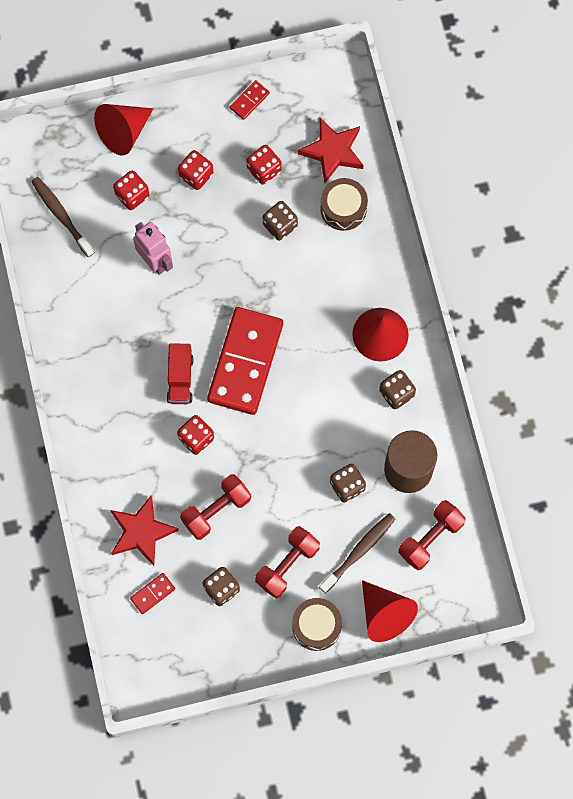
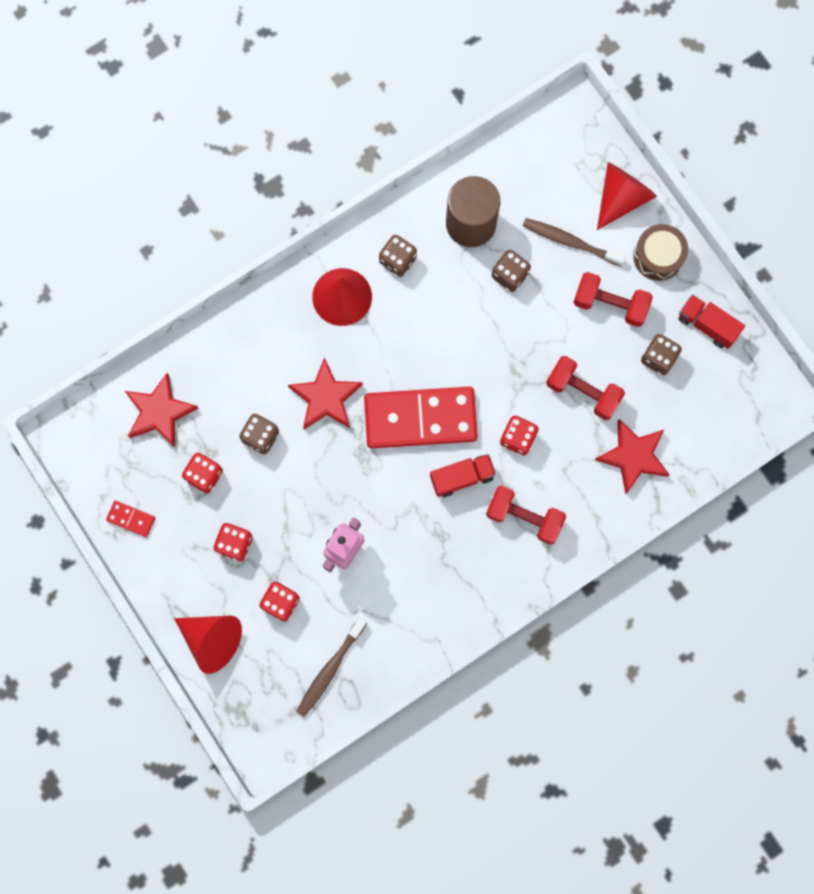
camera: 110 degrees left, 5 degrees up
(153, 594) = (689, 422): red domino -> none
(235, 645) = (707, 325): none -> red truck
(294, 290) = (326, 398): none -> red star
(343, 208) = (219, 379): brown drum -> none
(430, 538) = (531, 180): red dumbbell -> red dumbbell (524, 517)

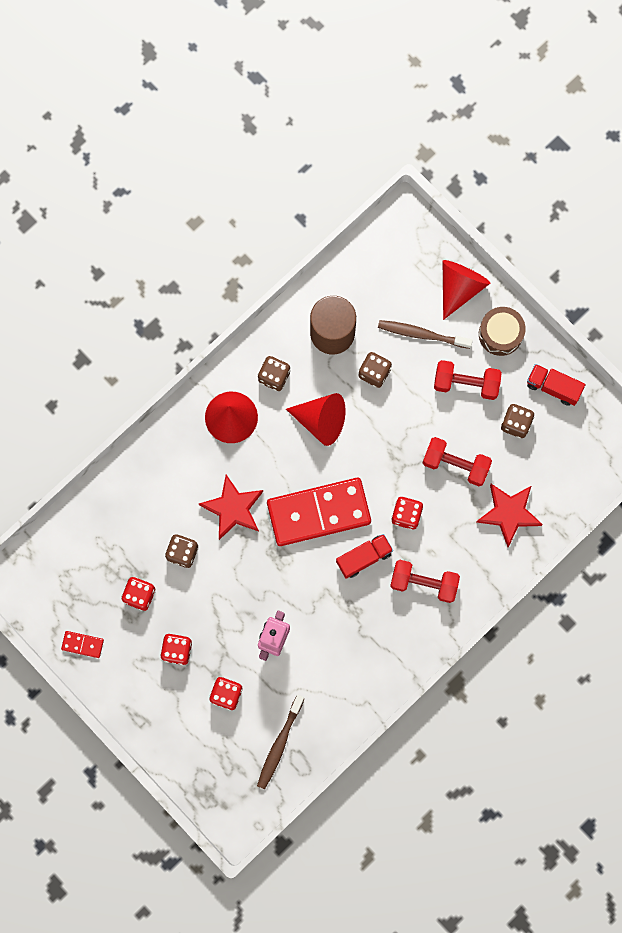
camera: 10 degrees left, 0 degrees up
(159, 412) = (90, 546): red star -> none
(212, 639) = (173, 736): red cone -> red cone (321, 420)

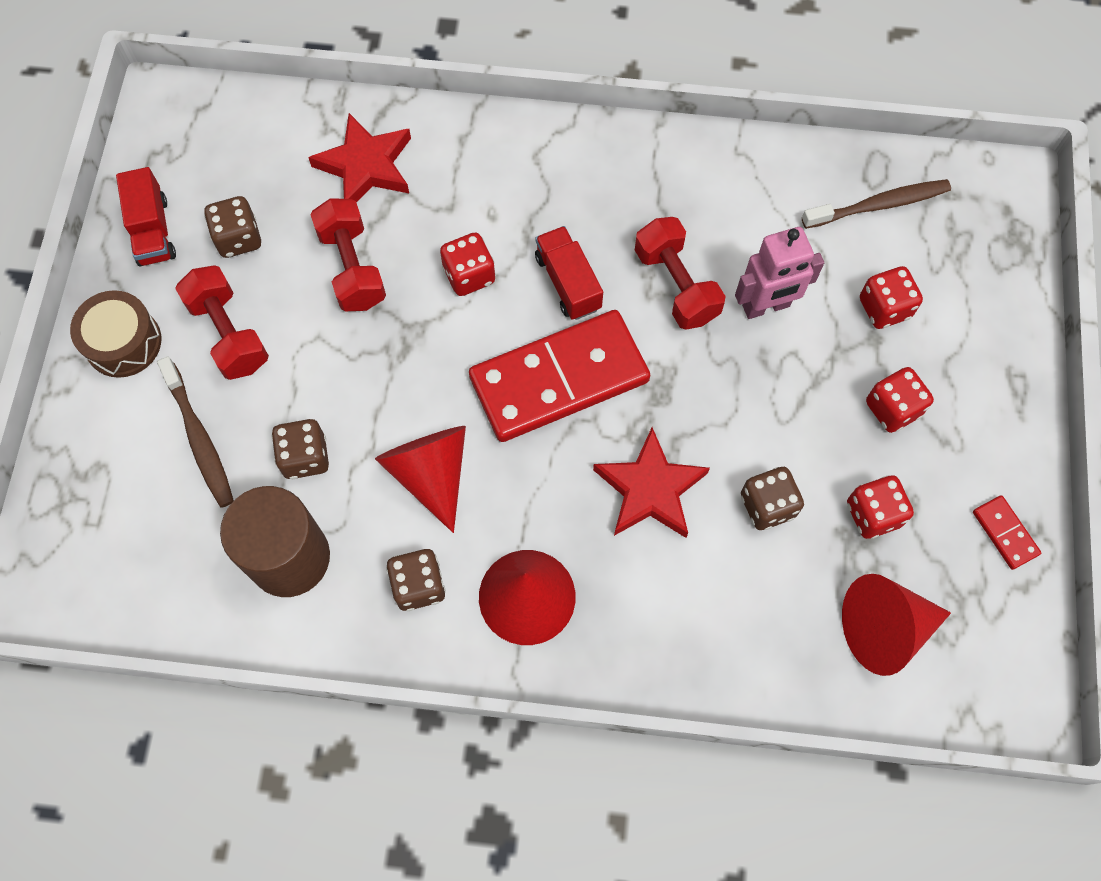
camera: 130 degrees left, 10 degrees down
(319, 513) = (559, 379): red domino -> red domino turned 60 degrees counterclockwise
(364, 557) = (568, 282): red truck -> red truck turned 45 degrees clockwise
(423, 583) = (537, 194): red dumbbell -> red dumbbell (676, 285)
(459, 287) = (90, 441): red cone -> red cone (884, 628)

